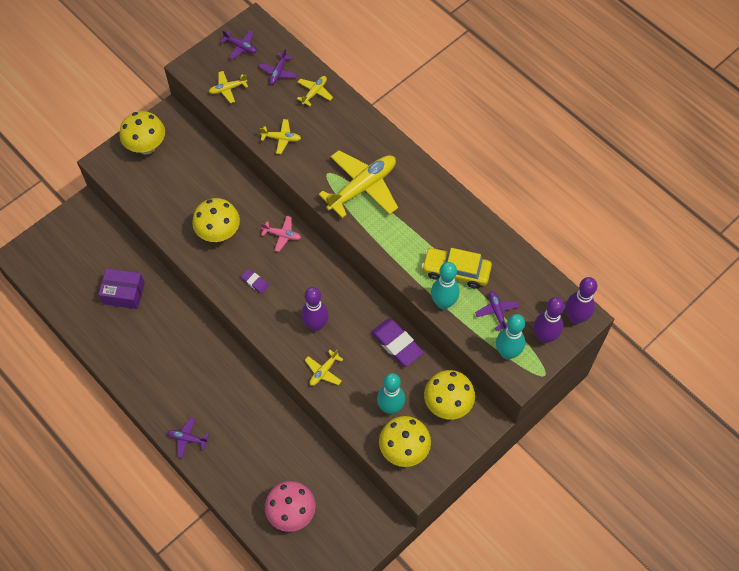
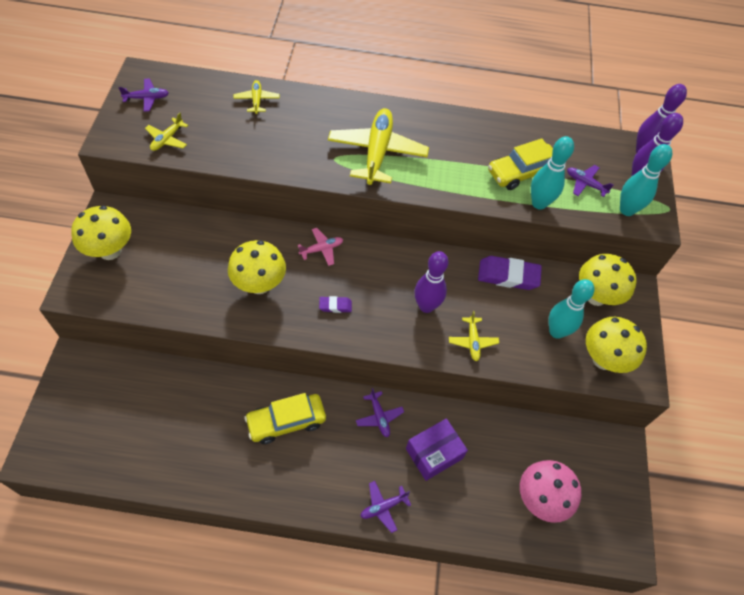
camera: 45 degrees left, 5 degrees down
(124, 293) = (191, 414): purple box -> purple box (434, 453)
(176, 340) = (286, 422): none -> yellow car
(278, 72) = (205, 101): purple plane -> purple plane (379, 417)
(281, 138) = (262, 153): yellow plane -> none

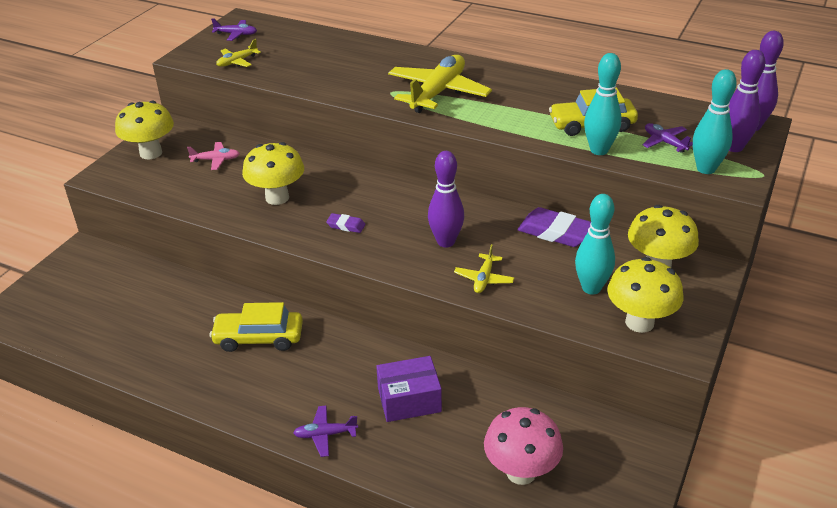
camera: 25 degrees right, 20 degrees down
(257, 100) = (338, 45): yellow plane -> none
(321, 249) = (356, 181): pink plane -> pink plane (216, 160)
(379, 417) = (362, 354): purple plane -> none

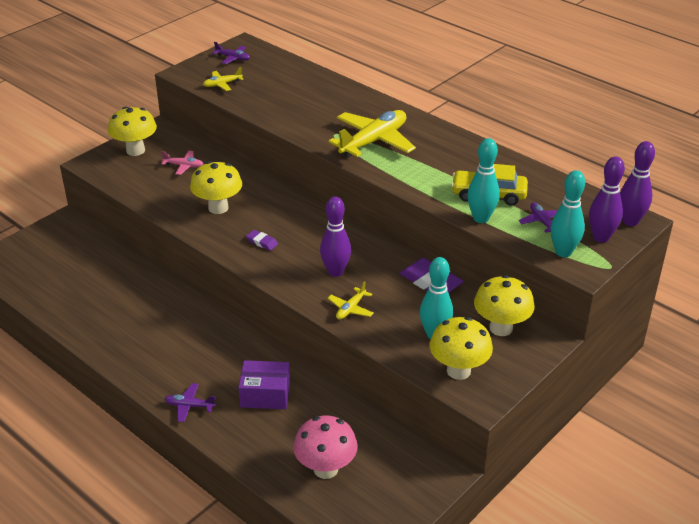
camera: 15 degrees right, 0 degrees up
(259, 338) = (171, 320): yellow car -> none

